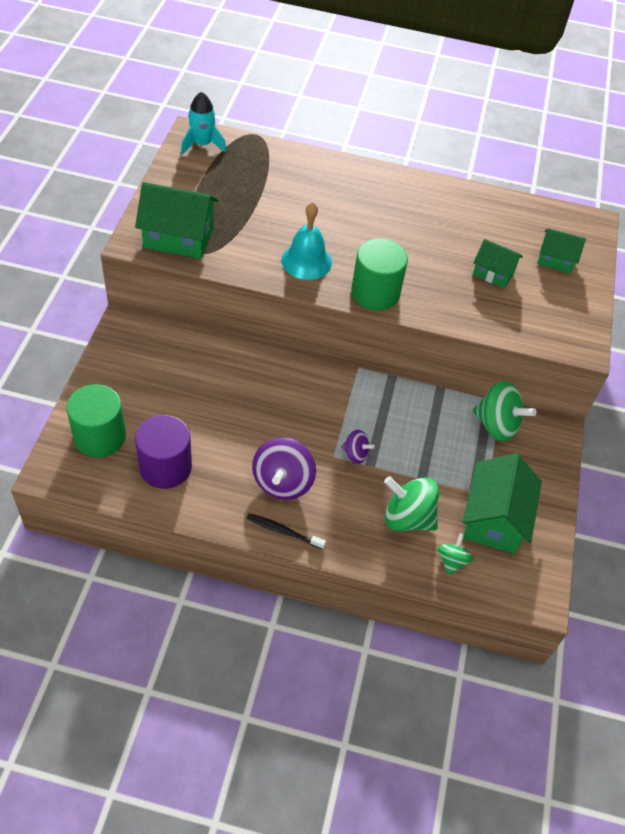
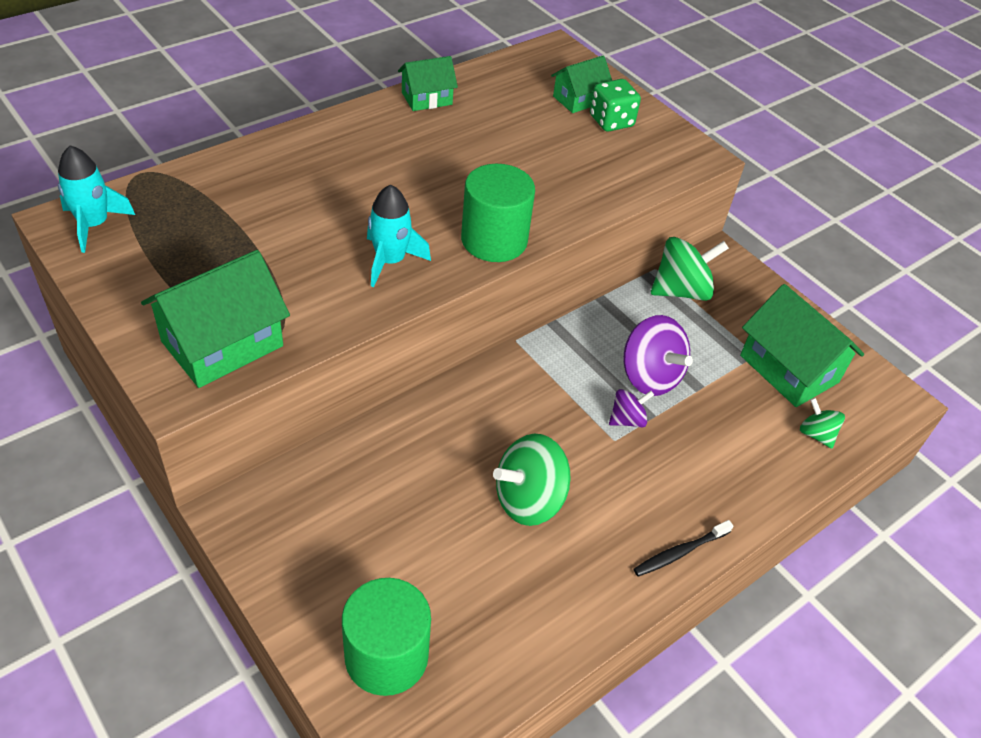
camera: 50 degrees left, 5 degrees down
(165, 467) = (497, 612): purple cylinder -> none
(282, 482) = (613, 508): purple spinning top -> purple spinning top (649, 376)
(306, 261) = (390, 261): turquoise bell -> turquoise rocket
(407, 517) = (740, 433): green spinning top -> green spinning top (529, 499)
(493, 273) = (554, 146): green house -> green house (427, 98)
(555, 286) = (611, 121): none -> green dice

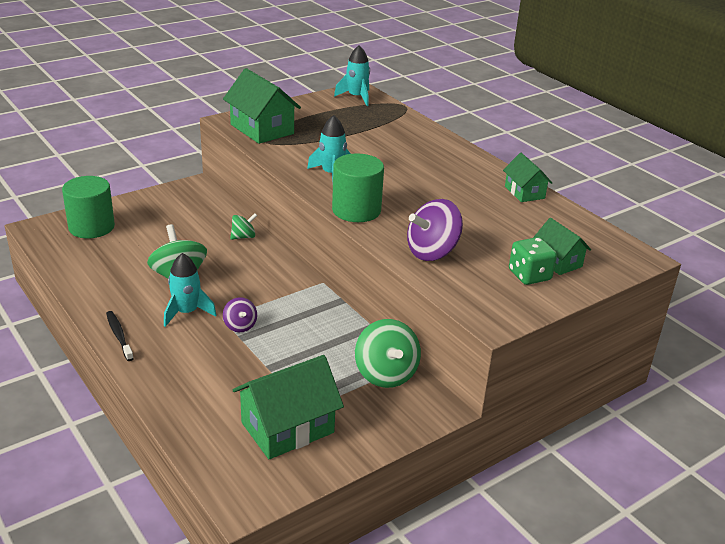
camera: 95 degrees right, 15 degrees down
(610, 480) = (187, 312): none -> turquoise rocket
(649, 376) = (283, 342): purple spinning top -> purple spinning top (432, 252)
(816, 434) = (209, 429): green spinning top -> green spinning top (243, 237)

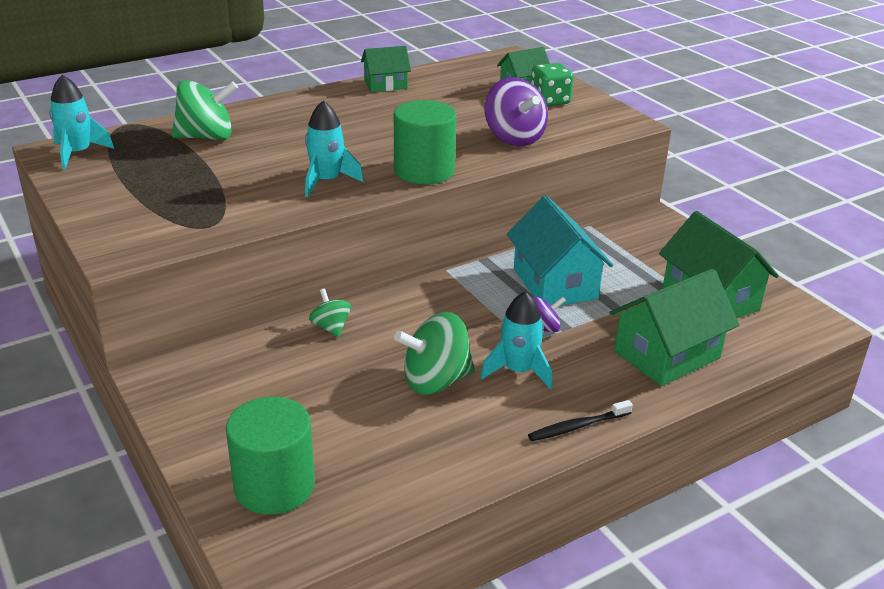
camera: 85 degrees left, 0 degrees up
(262, 129) = (165, 227): green house -> green house (667, 355)
(306, 335) = (555, 283): none -> turquoise house
(385, 374) = (612, 241): green spinning top -> green spinning top (206, 137)

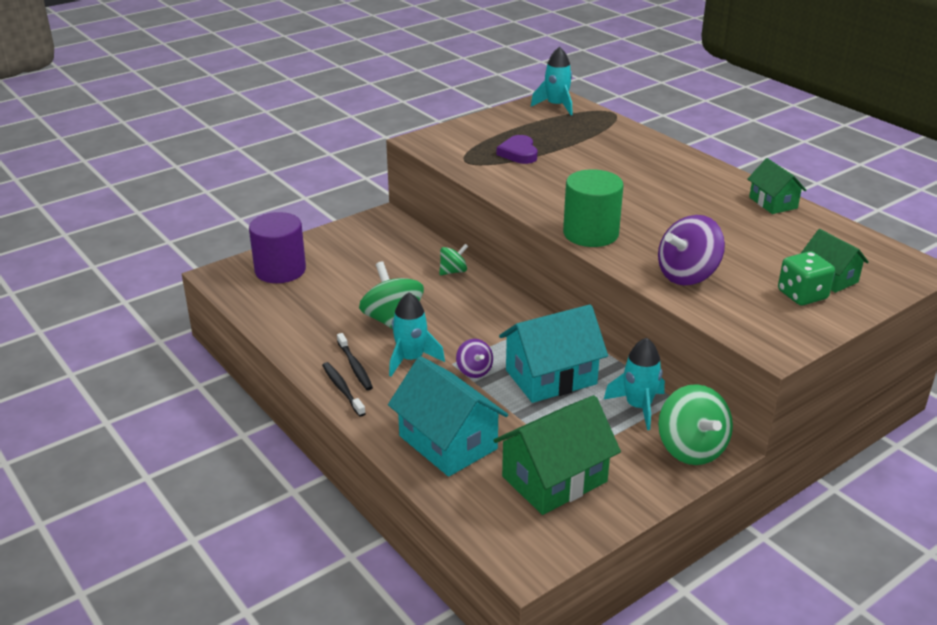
camera: 85 degrees right, 0 degrees up
(205, 190) = (519, 153): none -> purple heart
(206, 137) = (607, 142): green spinning top -> green spinning top (691, 449)
(274, 486) = (280, 270): green cylinder -> purple cylinder
(326, 181) = (552, 194): turquoise rocket -> turquoise rocket (638, 406)
(531, 415) = (355, 367): none -> black toothbrush
(667, 355) = (448, 442): green house -> turquoise house

